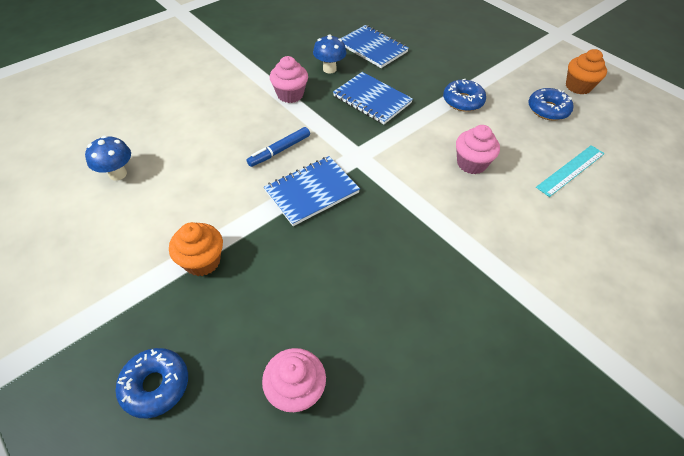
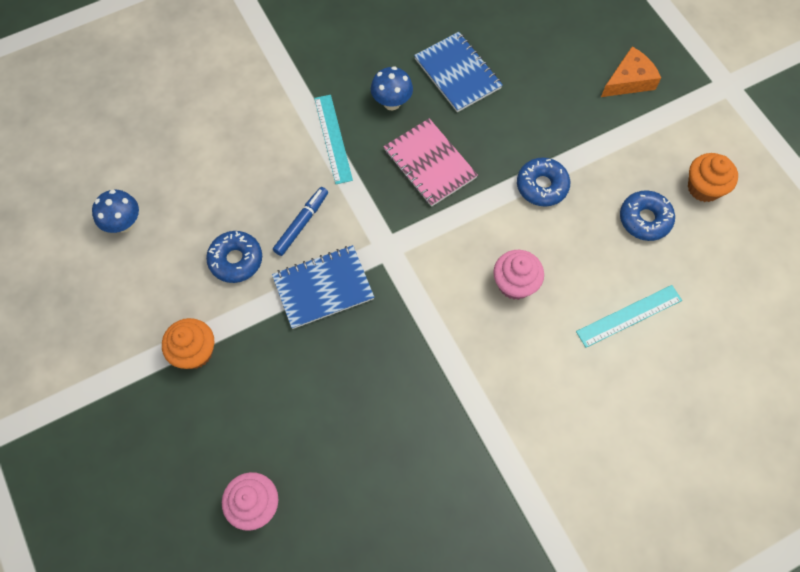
camera: 15 degrees right, 15 degrees up
(155, 385) = (135, 471): blue donut -> blue donut (236, 260)
(279, 151) = (301, 223): blue marker -> blue marker turned 150 degrees clockwise
(290, 95) = (333, 138): pink cupcake -> turquoise ruler
(372, 99) = (430, 164): blue notebook -> pink notebook
(494, 38) = (629, 80): none -> orange cheese

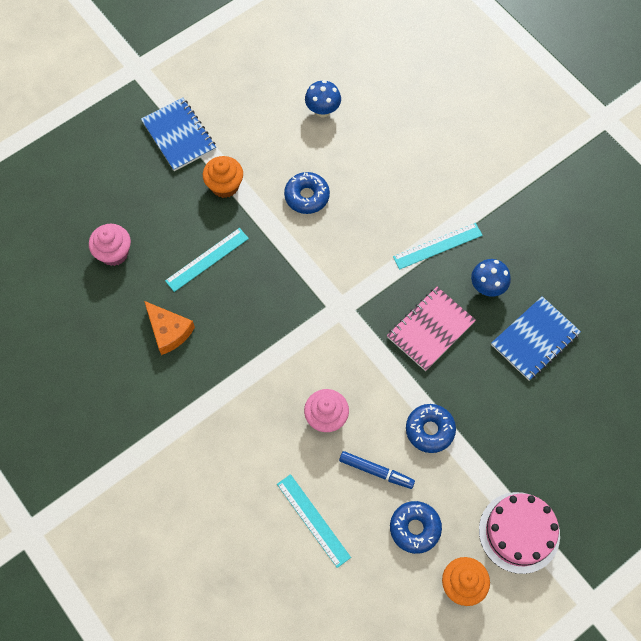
camera: 80 degrees right, 0 degrees up
(292, 387) = (207, 259): none -> turquoise ruler
(301, 223) = (349, 237): blue marker -> blue marker (376, 471)
(323, 288) = (294, 265): blue notebook -> blue notebook (179, 136)
(629, 80) = (571, 503): orange cheese -> orange cheese (168, 331)
(655, 129) = (519, 532): none -> pink cake

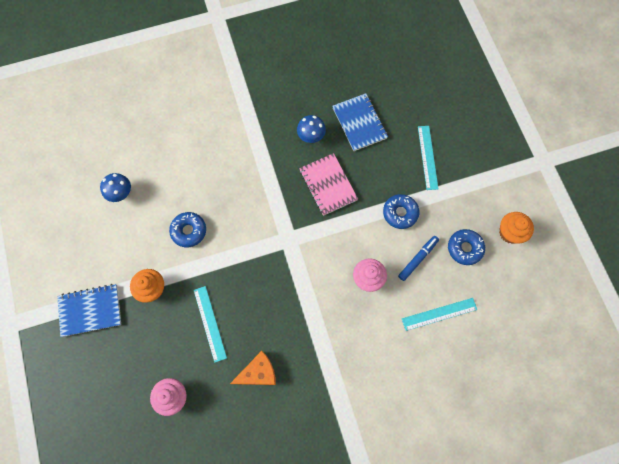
camera: 70 degrees left, 5 degrees up
(437, 246) = (267, 156): turquoise ruler -> turquoise ruler (427, 157)
(519, 532) = (486, 185): pink cake -> none

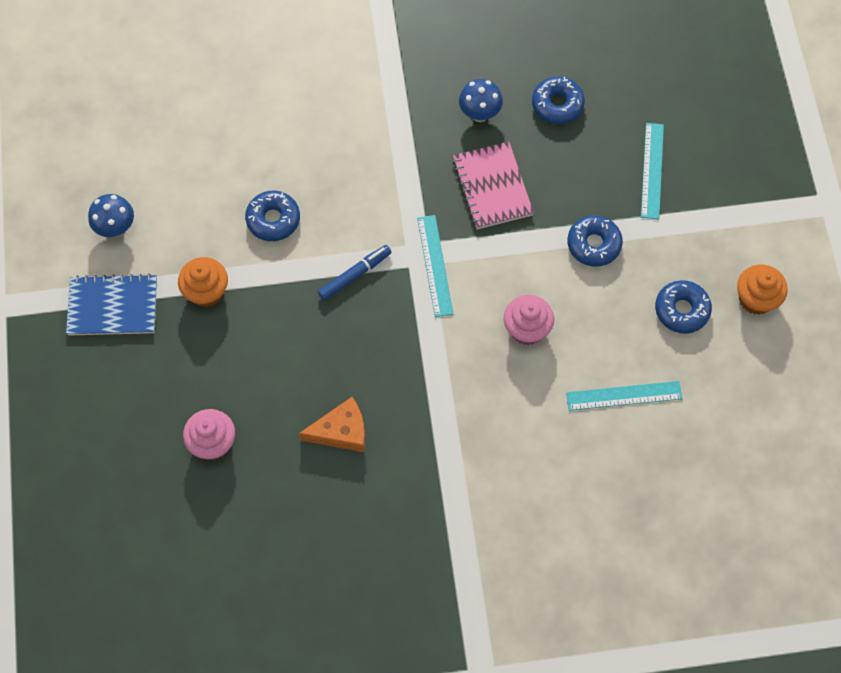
camera: 10 degrees right, 5 degrees down
(121, 194) = (182, 151): blue mushroom -> blue mushroom (116, 228)
(210, 323) = (282, 352): turquoise ruler -> turquoise ruler (435, 265)
(359, 123) = (557, 105): blue notebook -> blue donut
(417, 259) = (607, 313): blue marker -> blue marker (355, 275)

